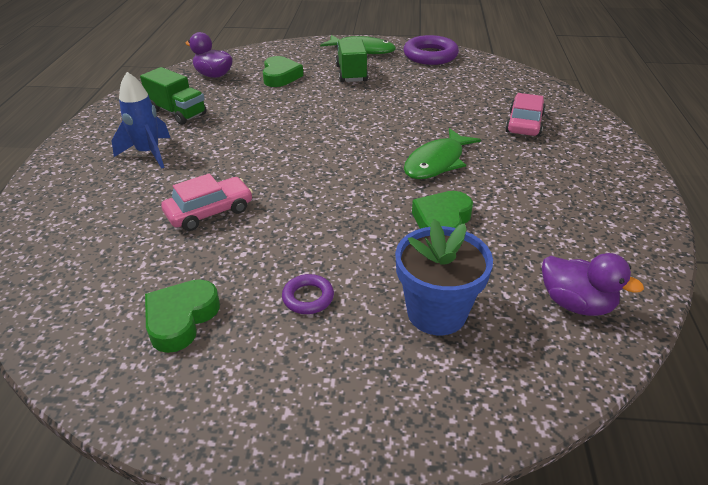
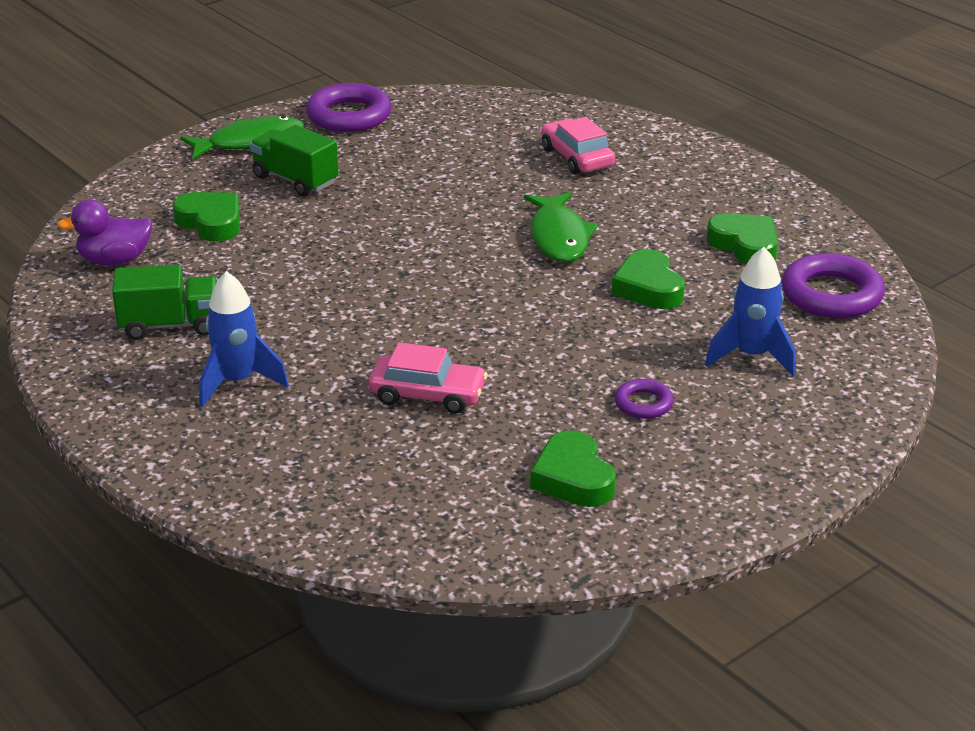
camera: 45 degrees left, 5 degrees down
(209, 212) = (427, 394): pink car -> pink car turned 90 degrees clockwise
(436, 313) = (751, 356): blue flower pot -> blue rocket
(558, 229) = (745, 245): none -> green heart
(576, 304) = (831, 295): purple duck -> purple ring

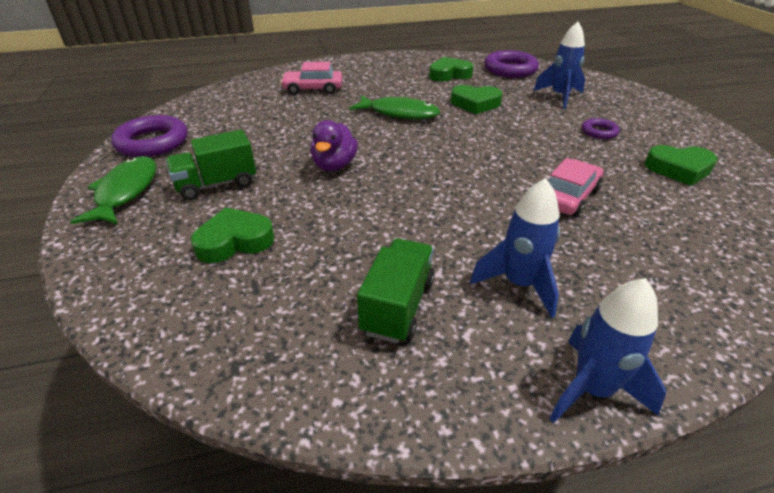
camera: 65 degrees left, 5 degrees up
(114, 260) = (240, 321): purple duck -> purple duck (334, 165)
(122, 434) = (592, 389): none -> blue rocket

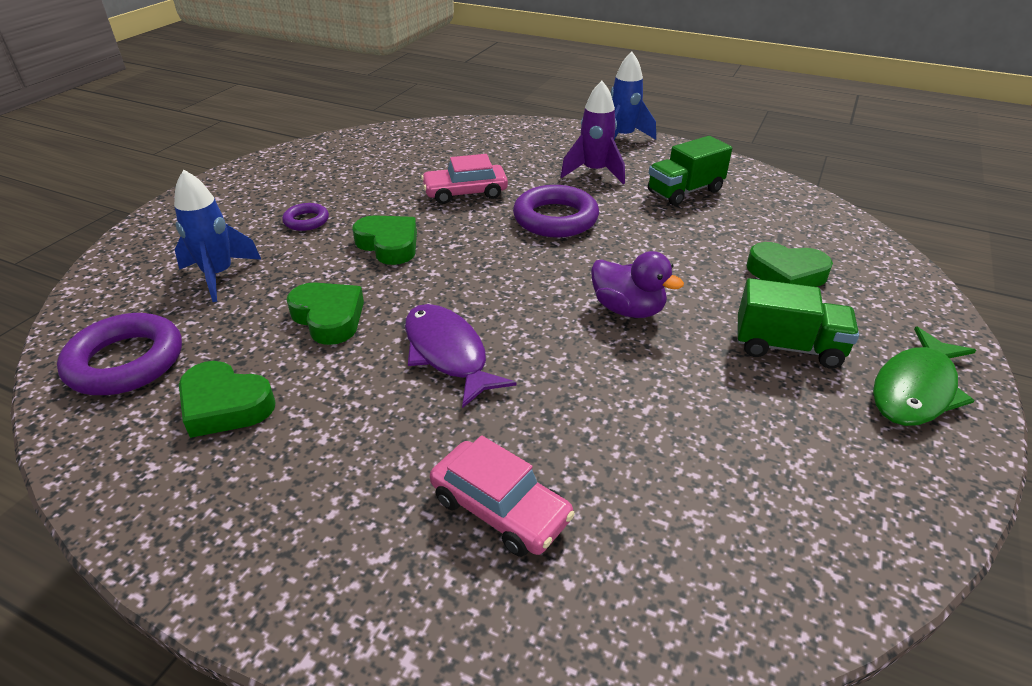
camera: 140 degrees left, 0 degrees up
(152, 142) = (884, 489): purple ring -> purple ring (555, 218)
(334, 165) = (628, 309): purple duck -> purple duck turned 75 degrees clockwise
(399, 113) = (448, 353): green fish -> purple fish
(519, 284) = (594, 172): blue rocket -> purple rocket
(679, 169) = (341, 172): green heart -> green heart (389, 245)

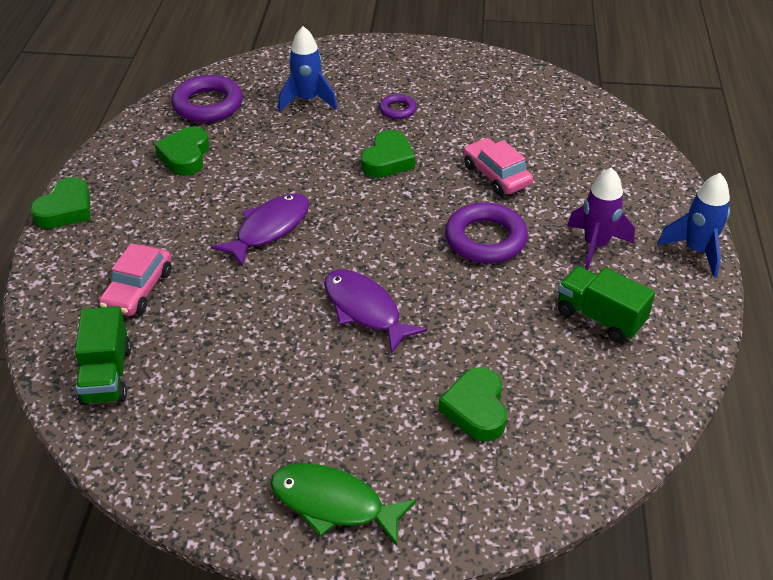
camera: 70 degrees right, 5 degrees up
(329, 318) = (284, 164): green heart -> green heart (66, 209)
(628, 309) = (365, 310): purple duck -> purple fish
(787, 347) = (357, 415): green truck -> green truck (107, 375)

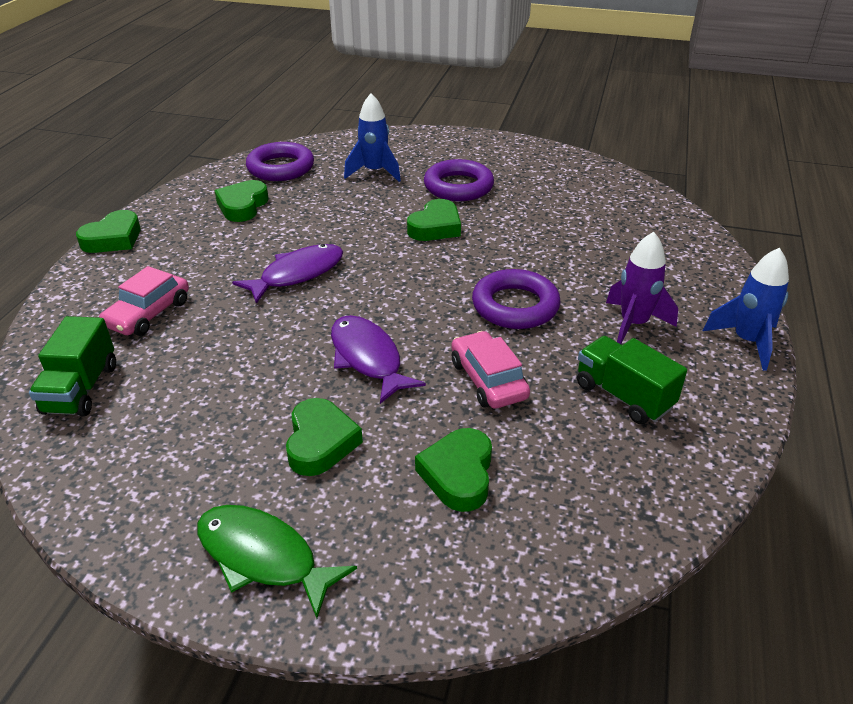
camera: 10 degrees right, 5 degrees down
(348, 396) = (320, 442): none -> green heart
(397, 110) = (458, 187): purple ring -> purple ring, size x1.90
(496, 175) = (541, 250): pink car -> pink car (488, 380)

